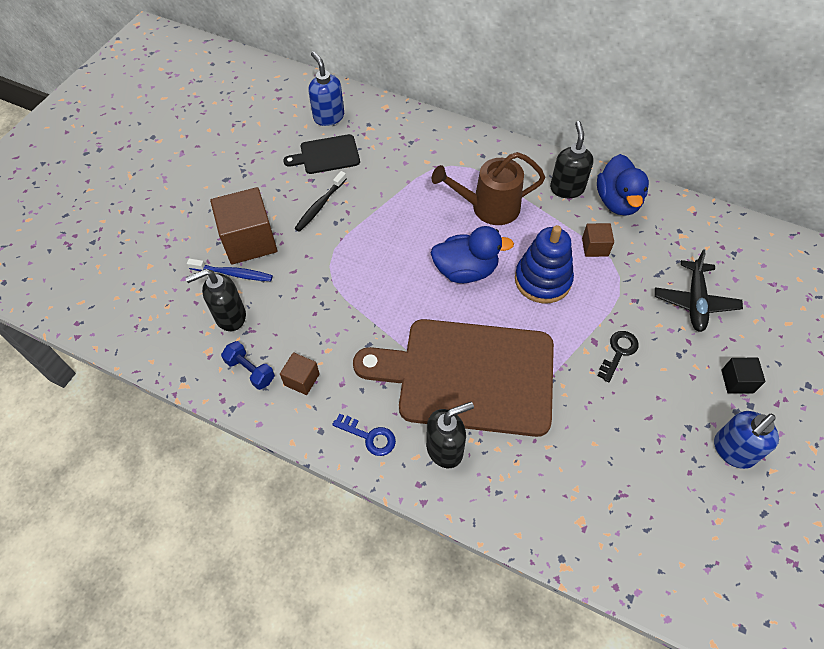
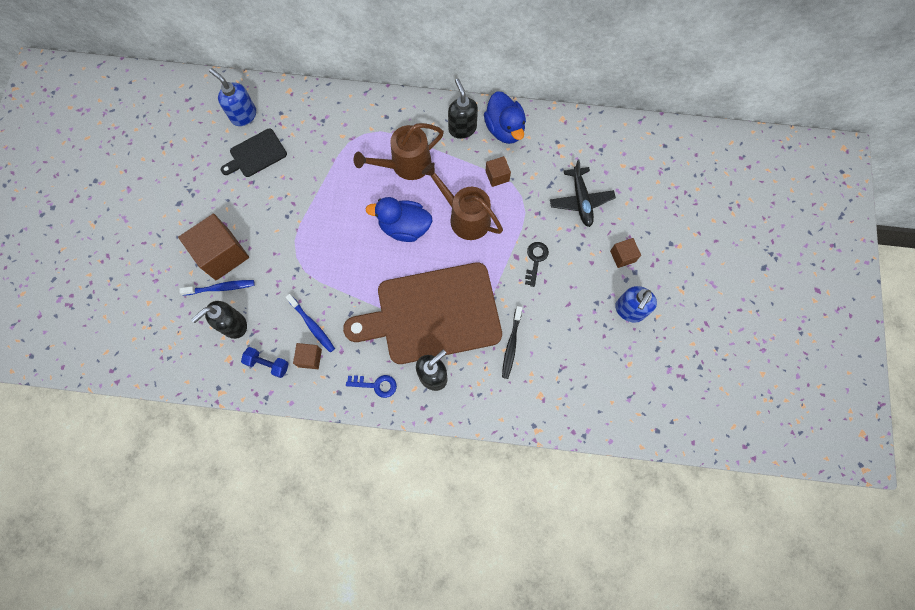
camera: 20 degrees left, 15 degrees up
(319, 344) = (312, 325): none -> blue toothbrush
(320, 205) = (268, 204): black toothbrush -> black toothbrush (511, 345)
(466, 270) = (404, 227): blue duck -> blue duck turned 150 degrees counterclockwise
(542, 280) = (465, 217): blue stacking toy -> brown watering can
(737, 381) = (622, 256): black cube -> brown cube

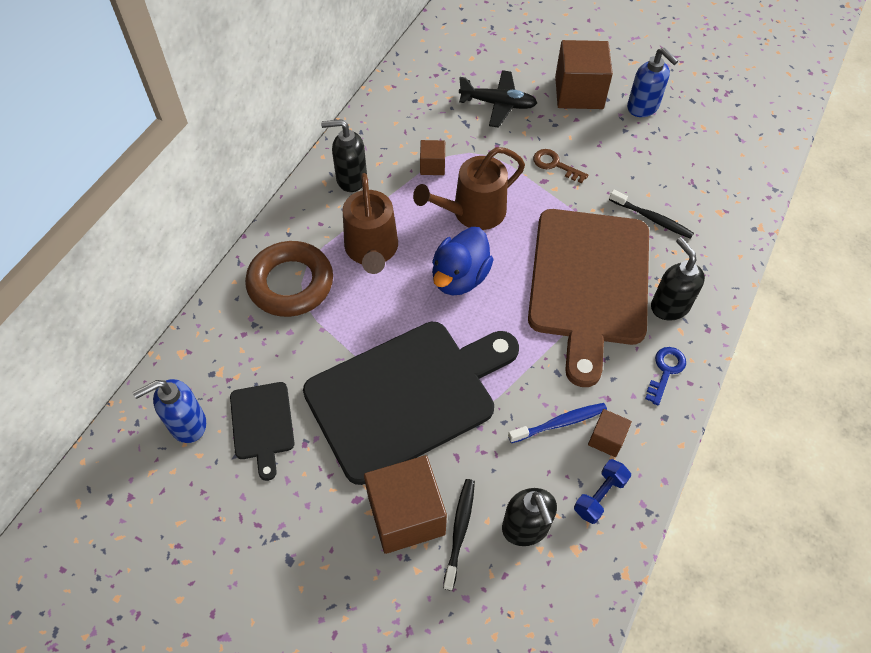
camera: 70 degrees left, 15 degrees down
(221, 288) = (459, 531): blue toothbrush -> black toothbrush
(301, 227) = (407, 396): none -> black cutting board
(360, 127) = (290, 283): none -> brown ring
(504, 129) = (374, 140): blue duck -> none
(535, 260) = (555, 165): black key -> brown key
(622, 256) = (579, 92): brown cube -> brown cube, size x2.01

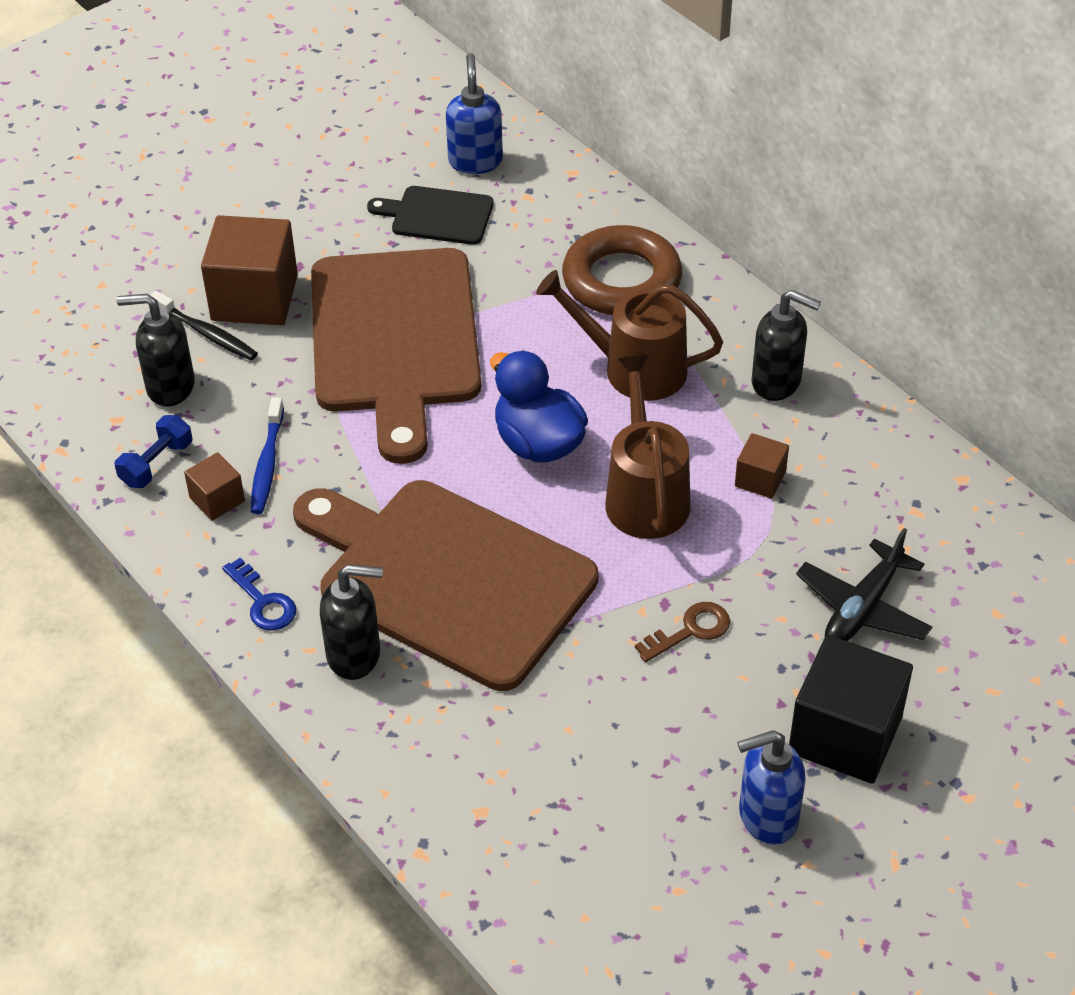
camera: 115 degrees right, 10 degrees down
(351, 179) = (777, 382): black soap dispenser -> black soap dispenser turned 90 degrees clockwise
(407, 396) = (395, 339): black cutting board -> brown cutting board
(579, 92) = (845, 735): brown cube -> black cube
(599, 496) = (156, 464): blue dumbbell -> blue dumbbell turned 60 degrees clockwise
(652, 218) = (517, 710): black toothbrush -> none

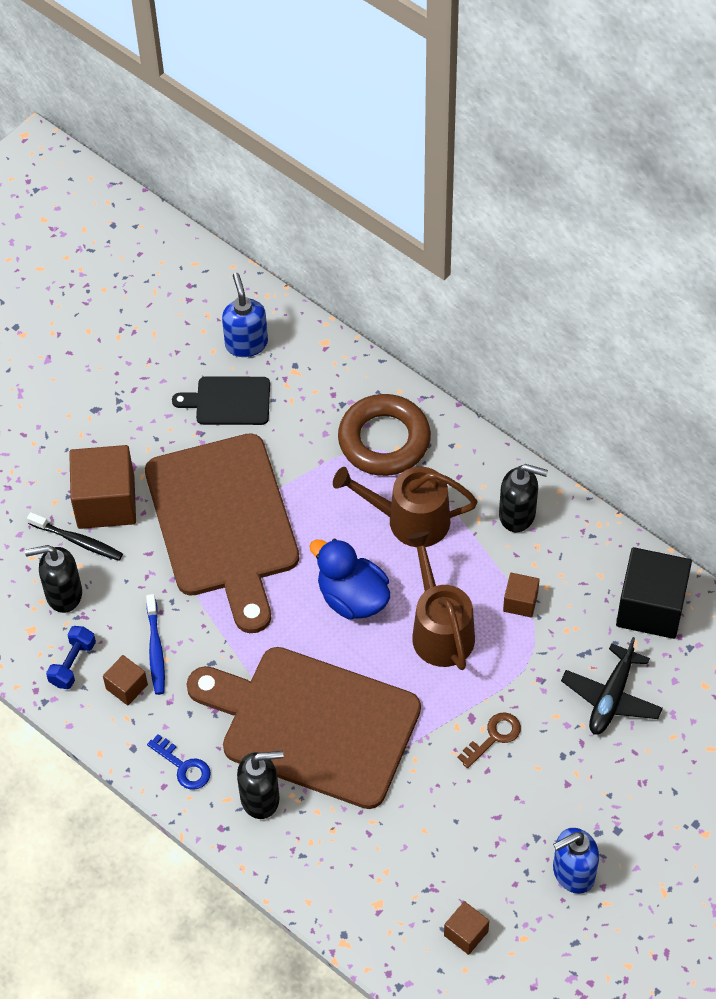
camera: 10 degrees left, 10 degrees up
(596, 870) = (466, 933): none -> brown cube
(845, 735) = (615, 801): black cube -> black cube (650, 607)

